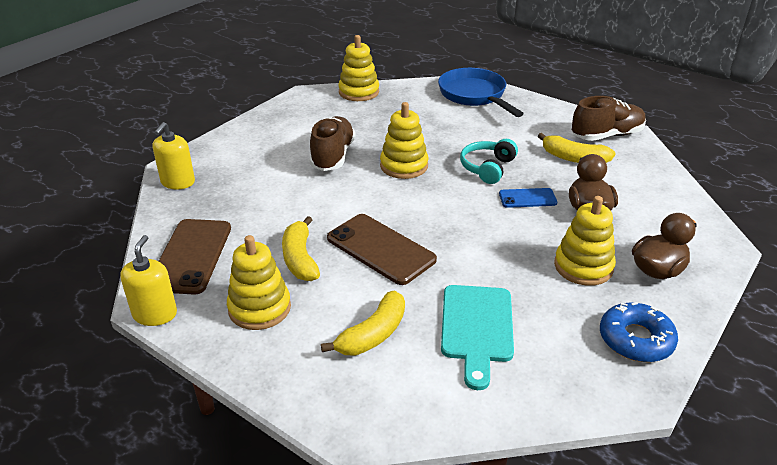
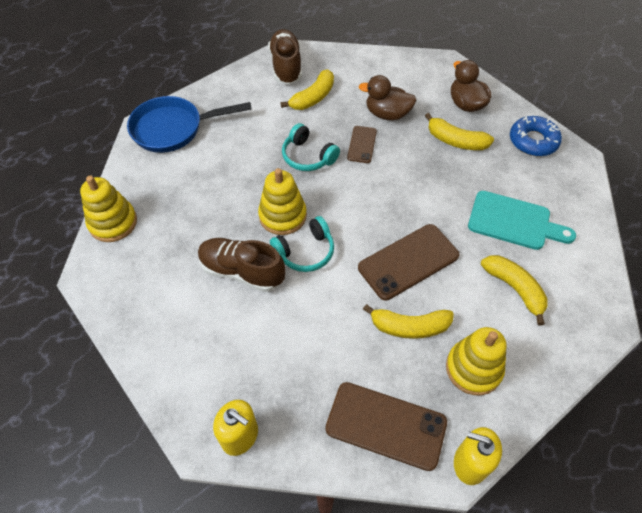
camera: 75 degrees left, 20 degrees up
(367, 185) = (305, 252): none -> turquoise headphones
(527, 198) = (362, 144): blue phone -> brown phone
(583, 267) = (455, 141): yellow stacking toy -> yellow banana

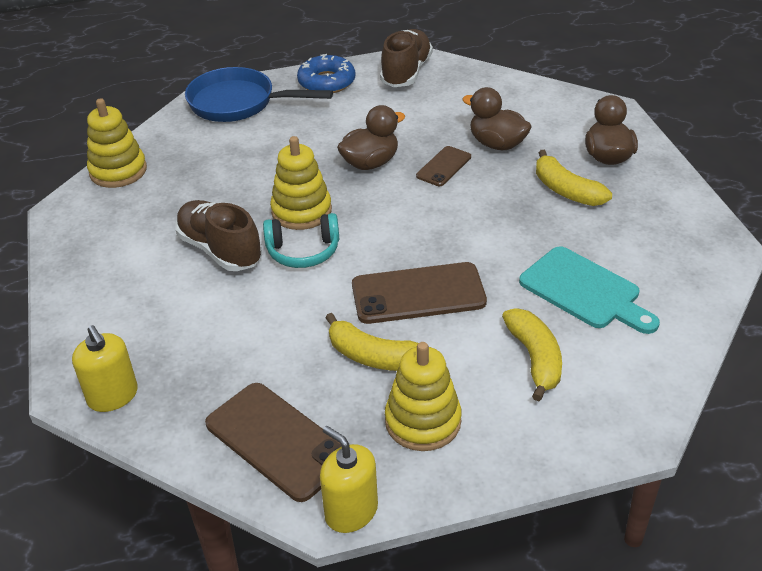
camera: 25 degrees right, 15 degrees down
(308, 156) = (370, 163): turquoise headphones -> brown duck
(313, 98) = (417, 109): yellow banana -> none
(533, 141) = (673, 215): blue donut -> blue donut (326, 82)

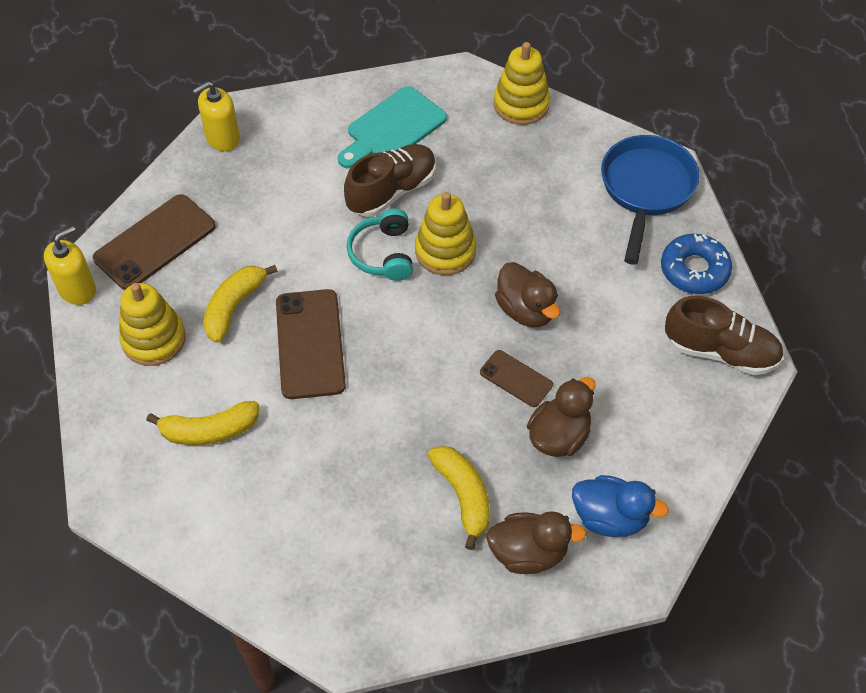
camera: 90 degrees right, 15 degrees up
(565, 120) = (610, 517): none -> blue duck
(566, 190) = (463, 496): yellow banana -> yellow banana turned 105 degrees clockwise
(584, 291) = (294, 487): turquoise cutting board -> turquoise cutting board (393, 128)

